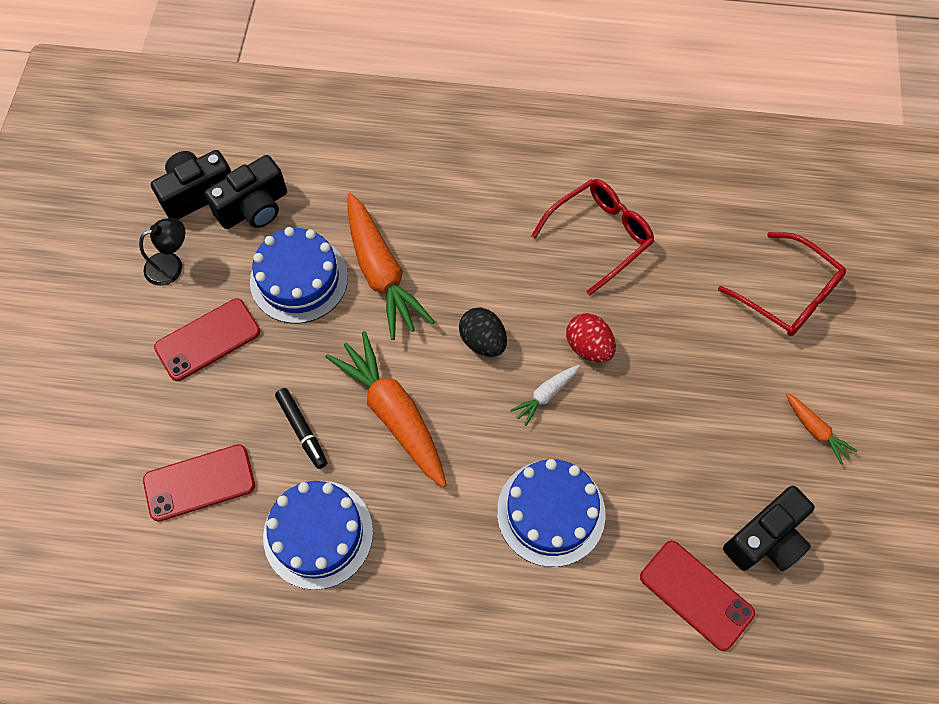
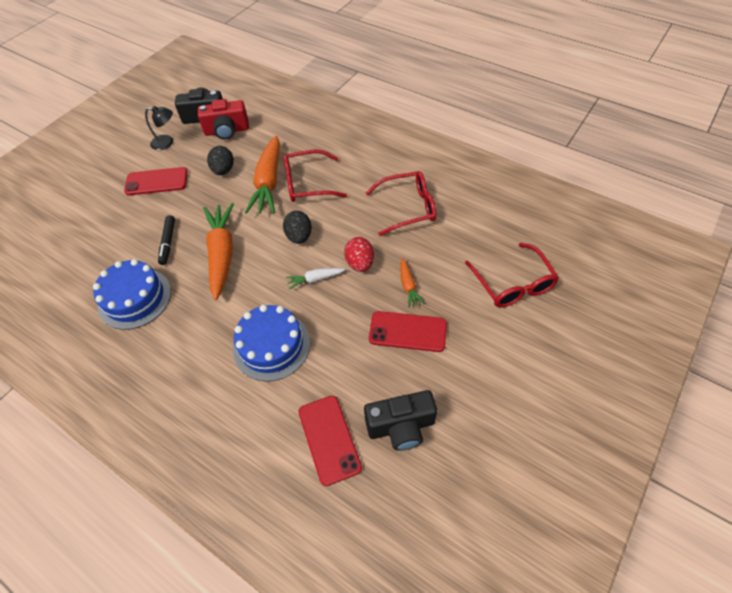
camera: 30 degrees right, 10 degrees down
(199, 483) = (97, 246): red phone -> red phone (407, 332)
(254, 208) = (227, 131): black camera -> red camera
(299, 279) = (223, 170): blue cake -> black egg
(439, 252) = (307, 183): none -> red glasses
(815, 430) = (481, 373): orange carrot -> orange carrot (408, 286)

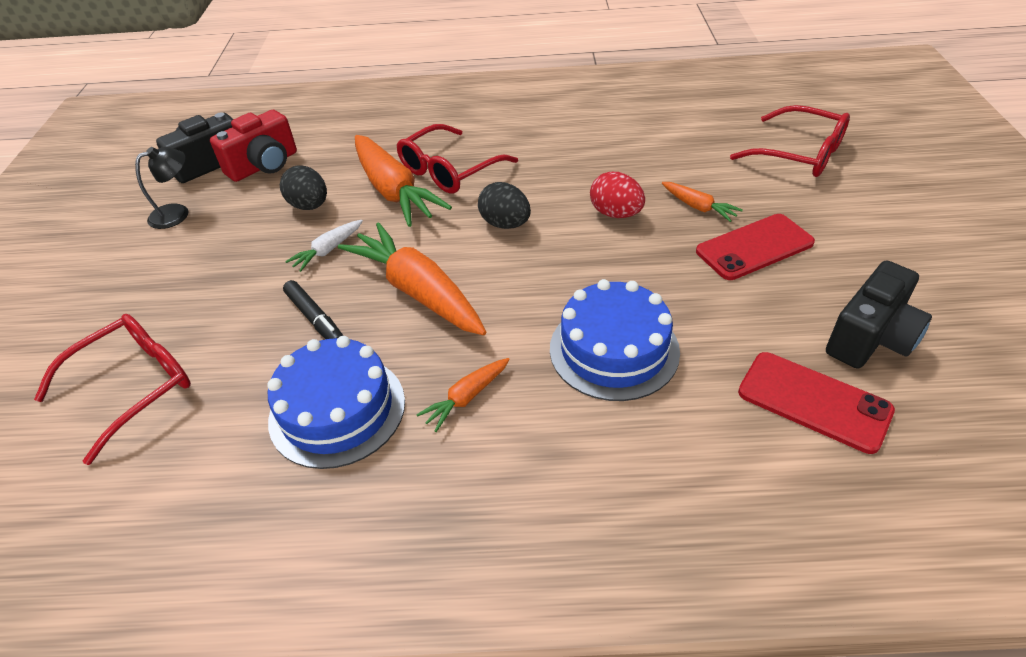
camera: 35 degrees left, 10 degrees down
(156, 182) = (211, 261): red phone -> none
(186, 327) = (466, 398): none -> orange carrot
(315, 279) = (581, 254): white carrot -> white carrot (328, 250)
(408, 208) = (603, 141): red glasses -> red glasses (134, 386)

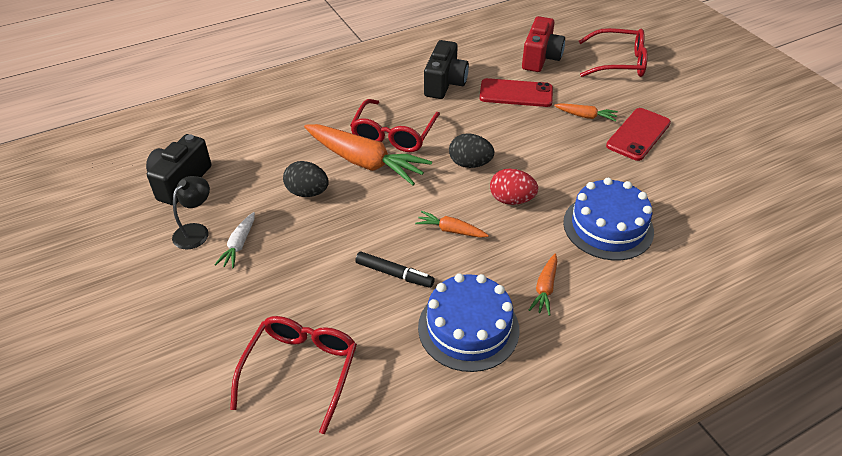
camera: 30 degrees left, 0 degrees up
(264, 165) = (234, 170): red camera -> red camera (540, 58)
(328, 250) = (356, 222): white carrot -> white carrot (239, 245)
(418, 291) = (451, 230): orange carrot -> orange carrot, size x0.47
(616, 214) = (538, 135): red egg -> red egg (511, 200)
(814, 401) = (735, 219): red phone -> red phone (516, 93)
(870, 338) = (738, 172): black camera -> black camera (444, 83)

